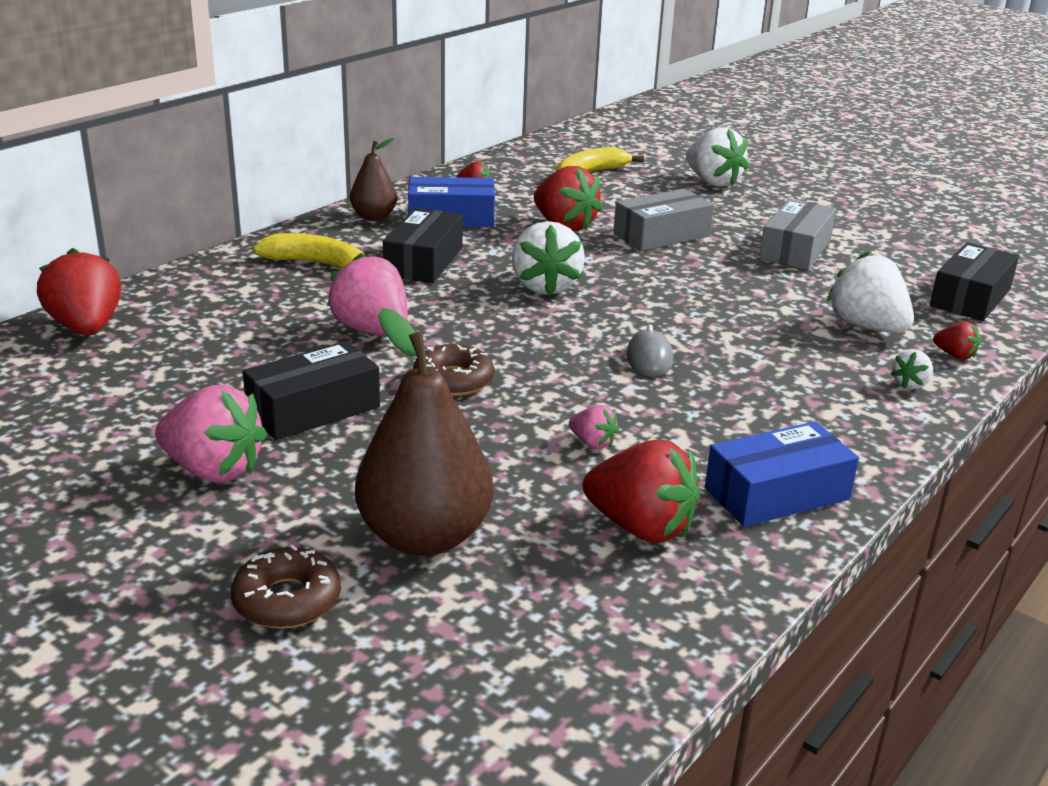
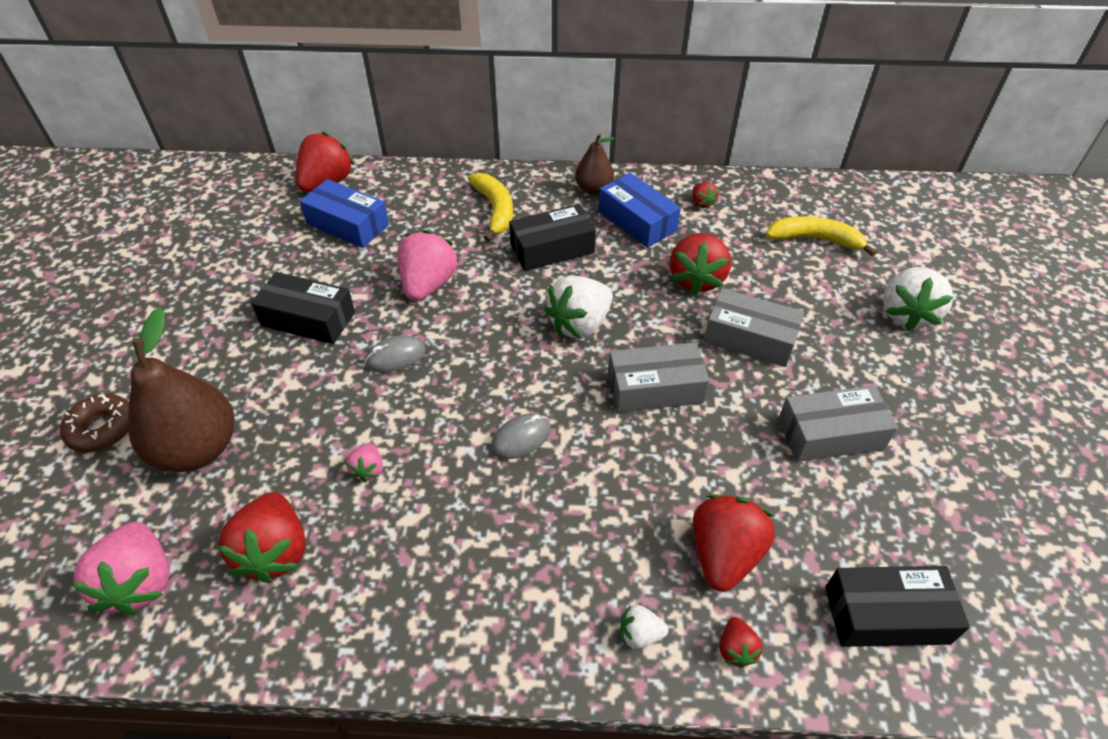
camera: 55 degrees right, 20 degrees up
(213, 470) = (212, 322): pink strawberry -> pink strawberry (141, 582)
(453, 380) = (395, 357): brown donut -> grey mouse
(666, 287) = (655, 388): none -> grey box
(777, 493) = (375, 613): blue box -> blue box (348, 224)
(866, 327) = (724, 554): white strawberry -> red strawberry

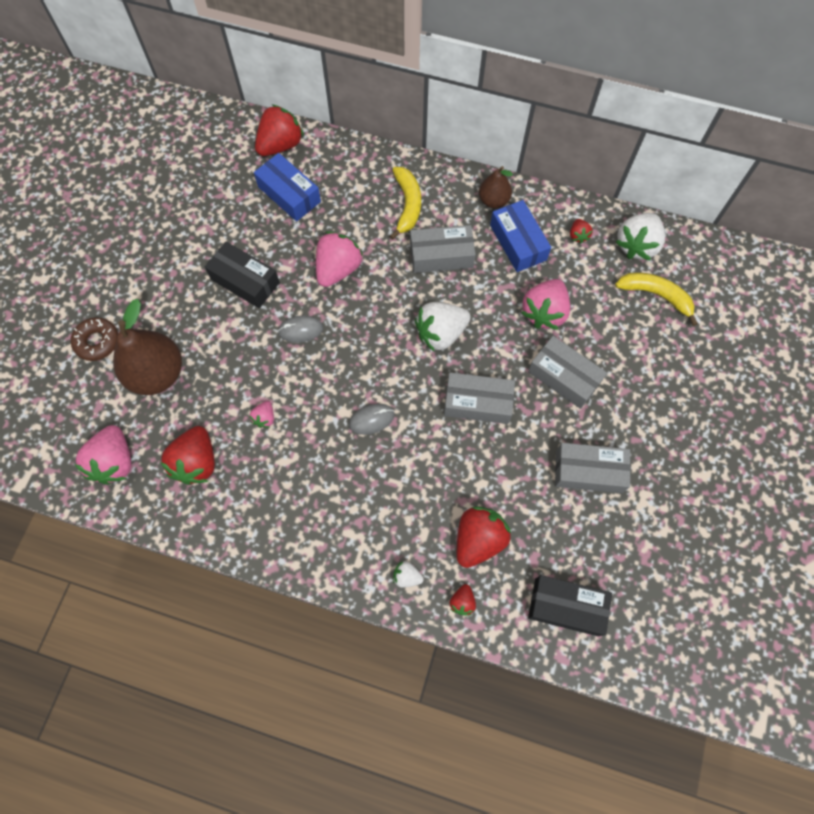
camera: 15 degrees right, 20 degrees up
(552, 248) = (441, 255): black box -> grey box
(696, 279) = (544, 312): red strawberry -> pink strawberry
(906, 314) = (695, 384): white strawberry -> white strawberry (636, 245)

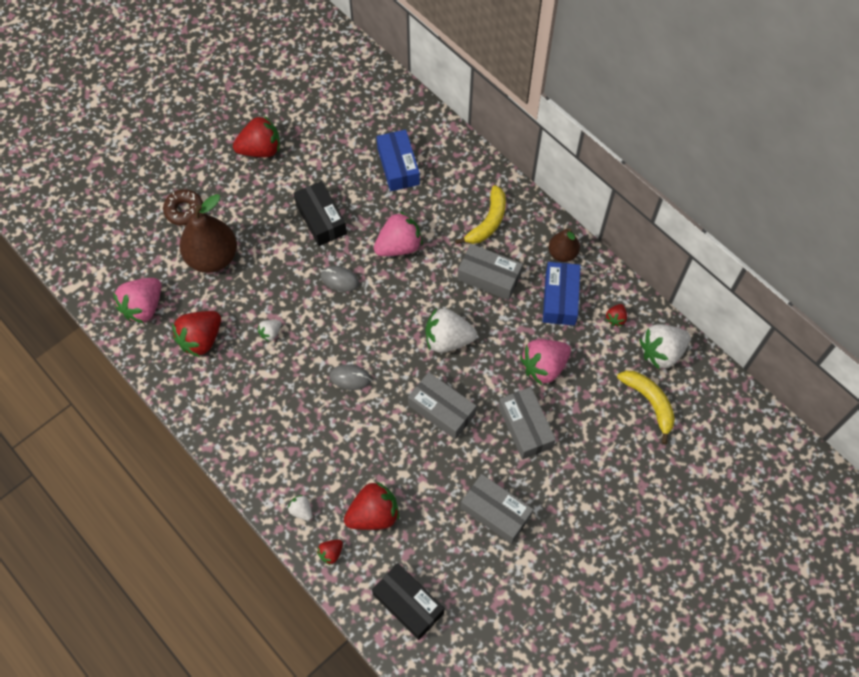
camera: 30 degrees right, 5 degrees down
(264, 418) = (270, 333): pink strawberry -> white strawberry
(280, 145) = (416, 122): red strawberry -> red strawberry (260, 150)

